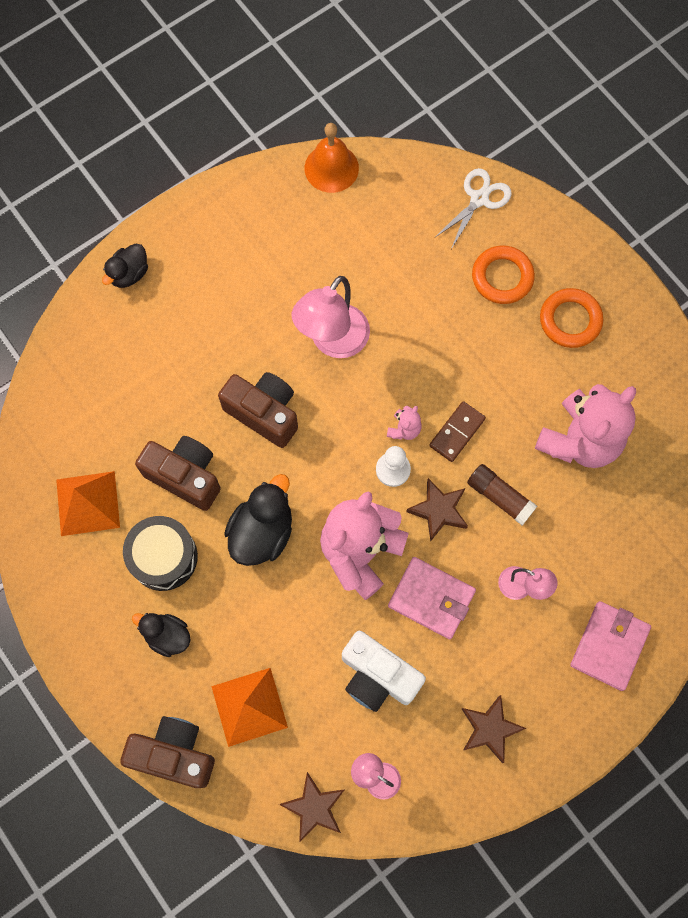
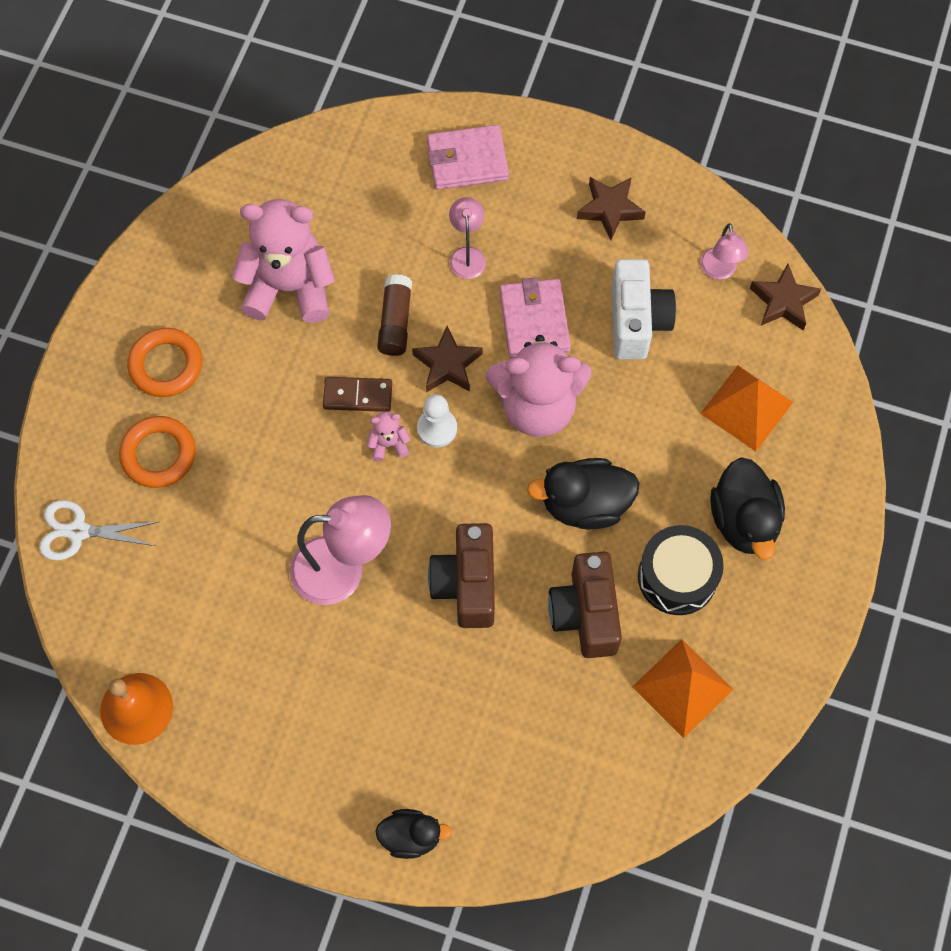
camera: 125 degrees left, 5 degrees down
(167, 636) = (744, 520): black duck -> black duck, size x1.59
(174, 753) = (835, 442): brown camera -> none

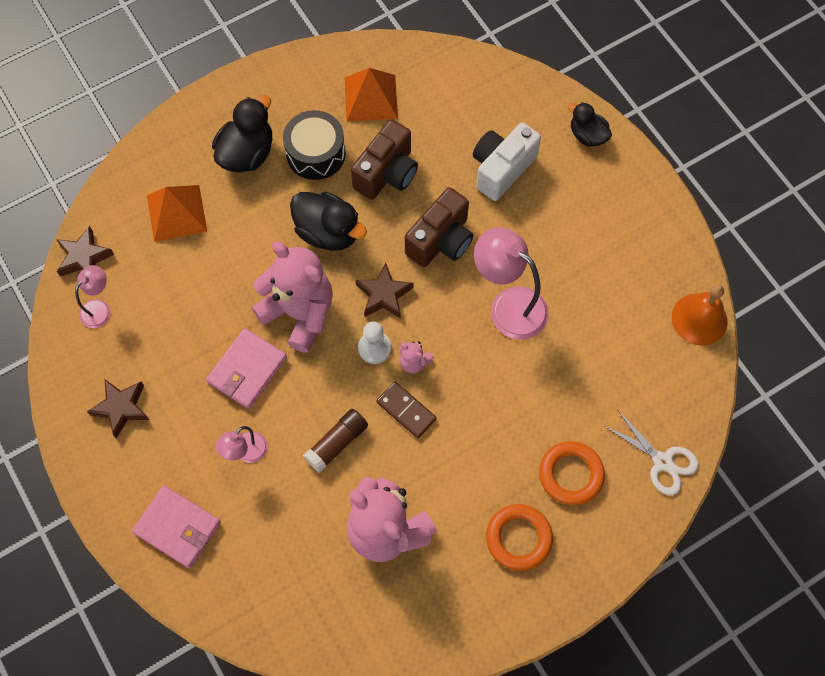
camera: 140 degrees left, 0 degrees up
(447, 364) = (329, 385): brown star -> brown star (384, 295)
(636, 321) = (184, 317): white camera -> white camera (501, 169)

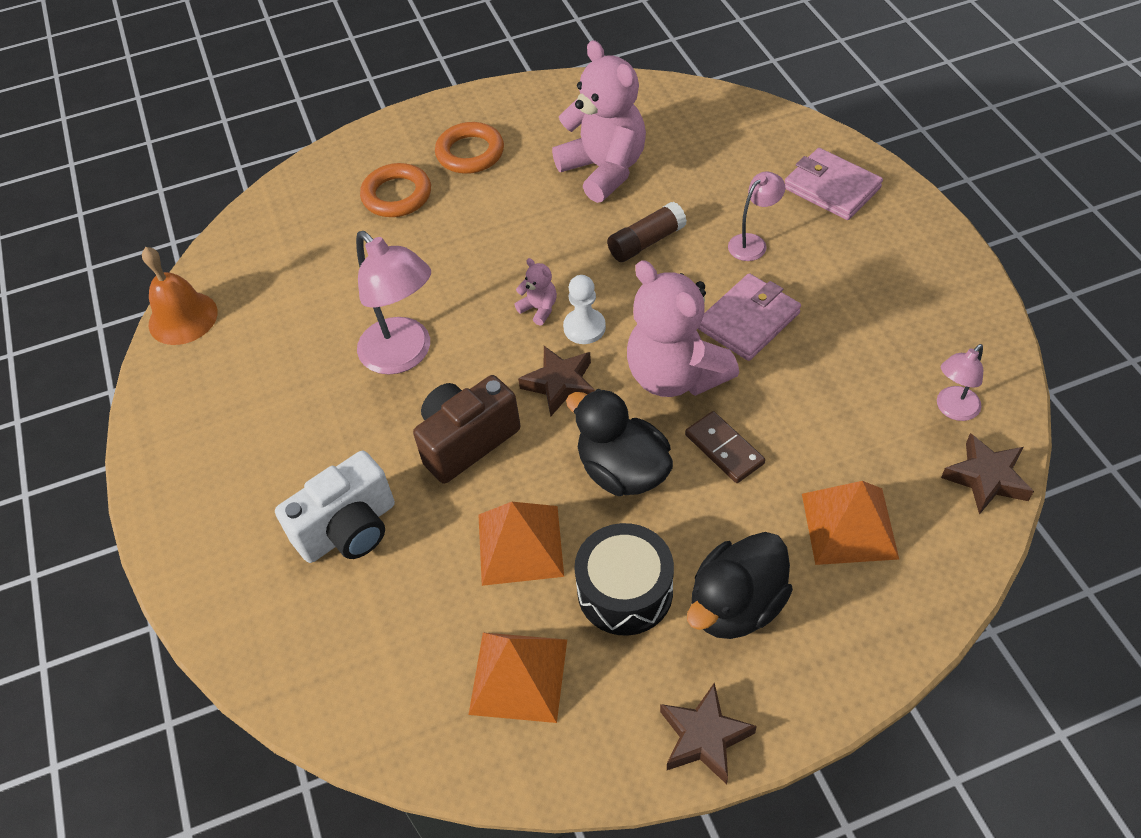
camera: 165 degrees left, 15 degrees down
(121, 408) = (908, 297): brown star -> brown star (704, 737)
(387, 173) = (520, 544): brown camera -> orange pyramid
(406, 410) = (560, 264): brown domino -> brown domino (724, 449)
(587, 135) = (203, 563): black duck -> none
(662, 461) = (297, 197): white scissors -> none

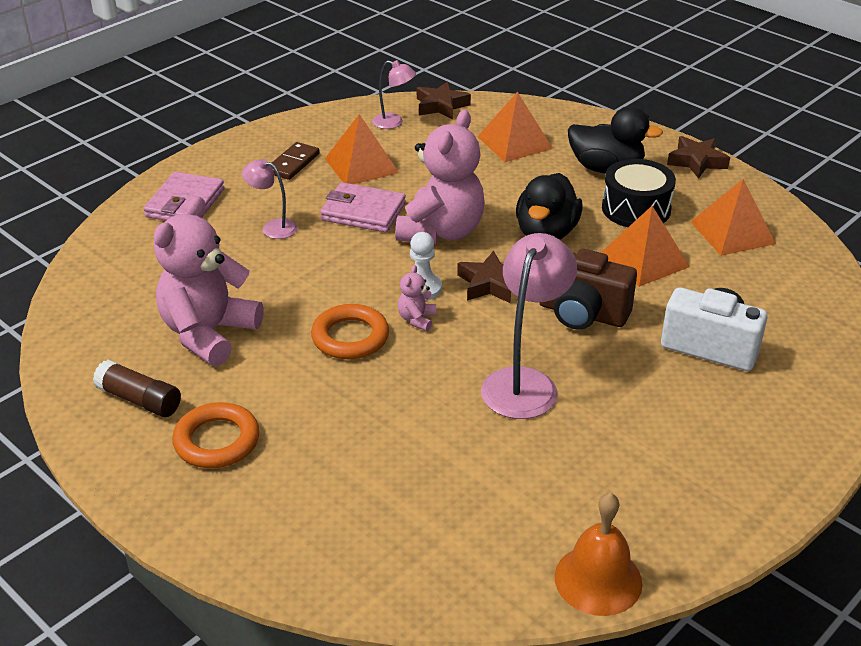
camera: 120 degrees left, 15 degrees down
(397, 195) = (313, 476): orange ring -> orange ring (350, 337)
(646, 242) = (300, 282): brown glue stick -> brown glue stick (140, 400)
(724, 449) = (492, 197): brown domino -> brown domino (293, 163)
(852, 346) = (361, 165): none -> orange pyramid

